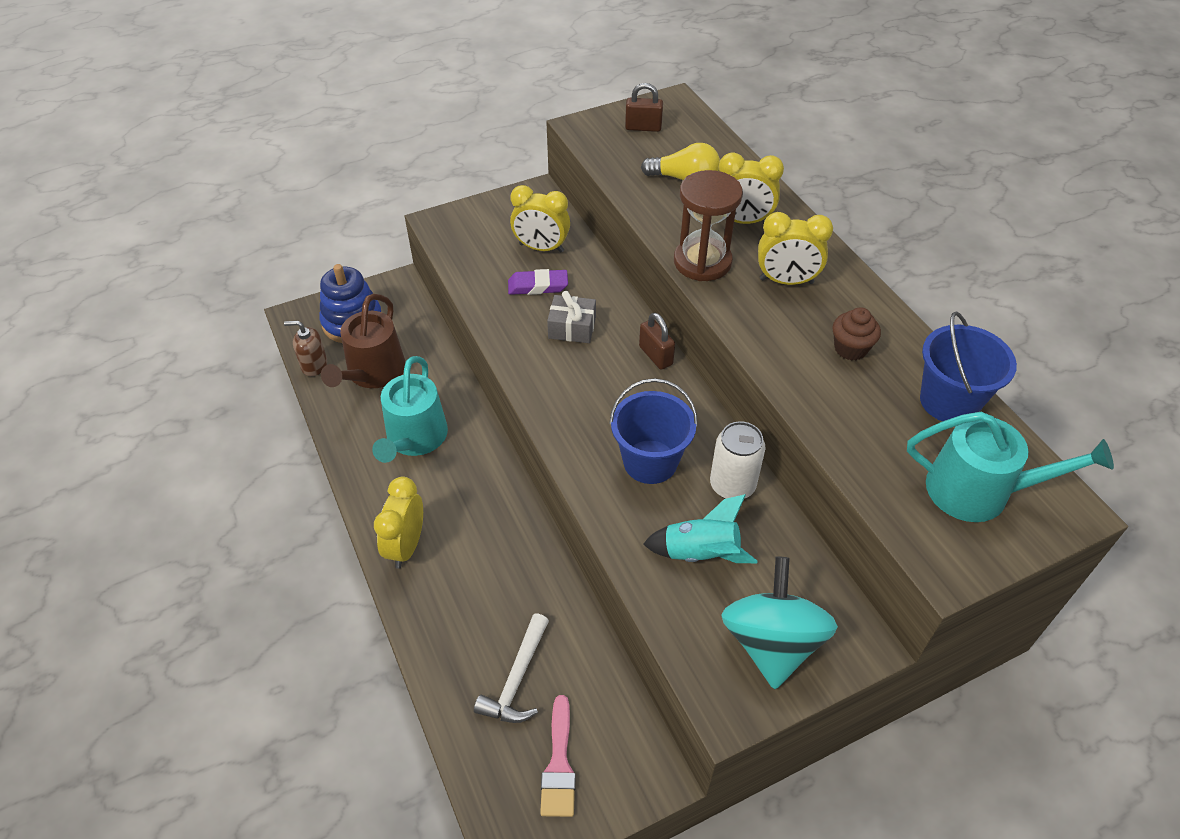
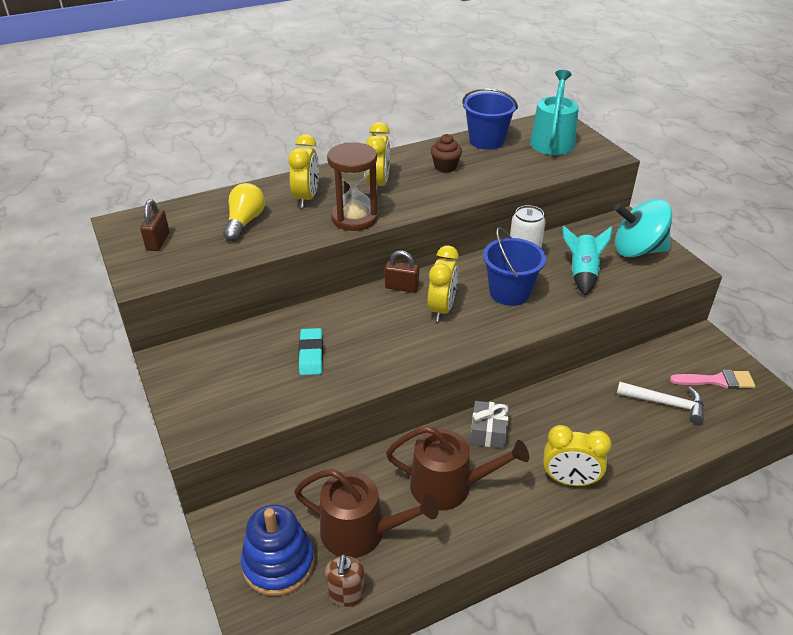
camera: 90 degrees left, 10 degrees down
(414, 438) = (448, 486): turquoise watering can -> brown watering can
(538, 286) = (311, 355): purple eraser -> turquoise eraser
(541, 248) = (256, 354): yellow clock -> yellow clock (442, 309)
(572, 328) = (368, 332): grey gift -> grey gift (488, 432)
(655, 355) = (401, 287): brown padlock -> brown padlock turned 45 degrees clockwise

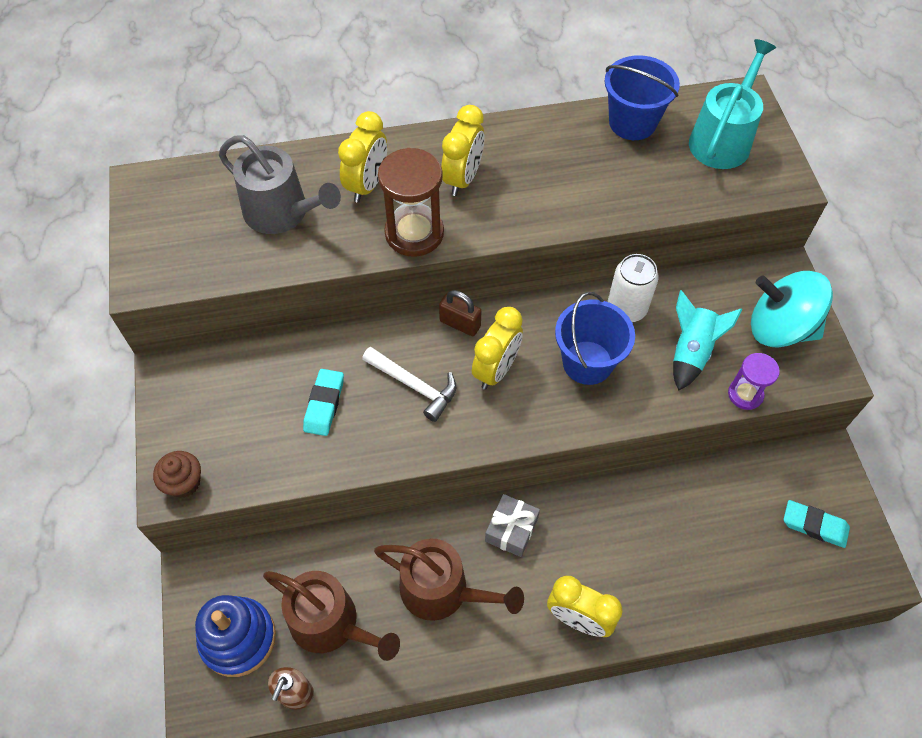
camera: 15 degrees right, 20 degrees up
(158, 241) = (175, 224): brown padlock -> none
(245, 222) = (282, 212): yellow light bulb -> grey watering can
(445, 167) = (559, 162): brown cupcake -> brown cupcake (184, 483)
(633, 290) = (745, 394): none -> purple hourglass
(666, 403) = (735, 543): white hammer -> white hammer (414, 386)
(717, 381) = (814, 525): pink brush -> turquoise eraser

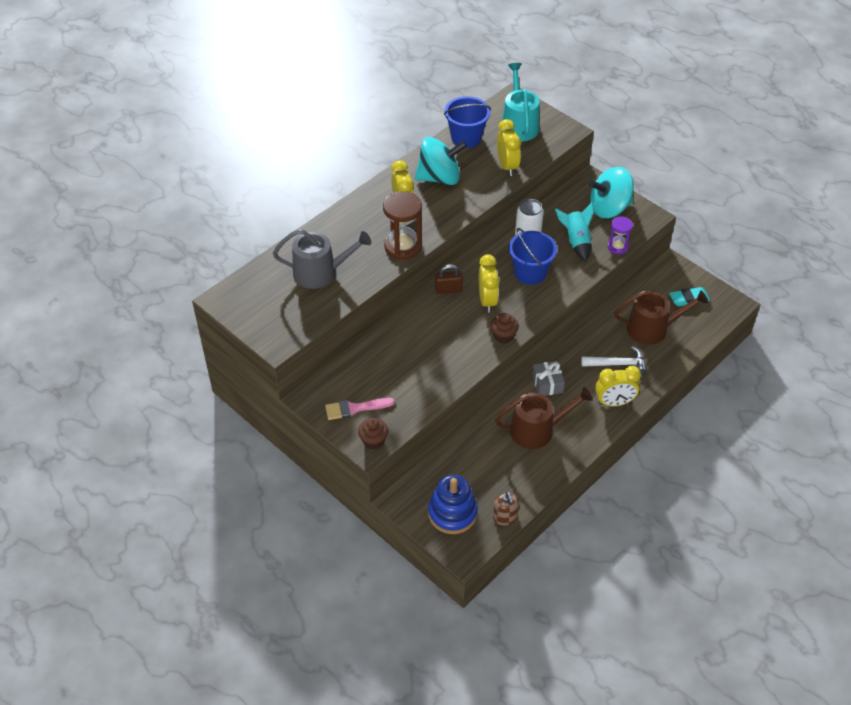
camera: 35 degrees left, 10 degrees down
(203, 422) = (355, 408): none -> pink brush
(324, 404) = (413, 365): turquoise eraser -> none
(331, 623) = (494, 478): brown watering can -> brown watering can (652, 328)
(367, 185) = (354, 236): yellow clock -> yellow clock (507, 166)
(414, 386) = (452, 330): white hammer -> white hammer (618, 364)
(473, 435) = (503, 336): none -> brown cupcake
(547, 161) = (439, 178): none -> turquoise spinning top

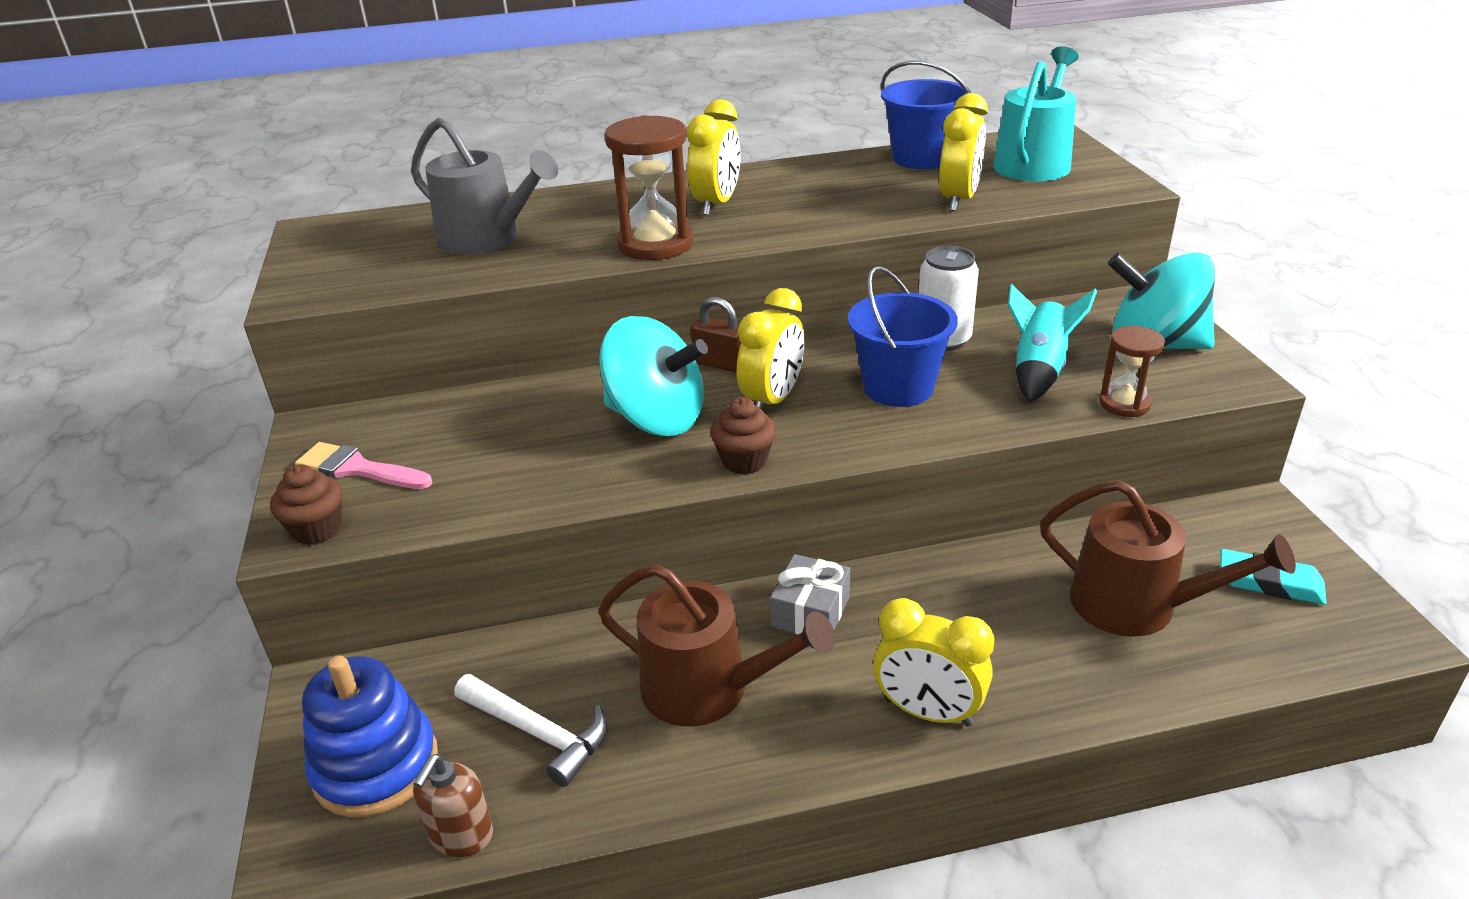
camera: 35 degrees right, 15 degrees down
(439, 178) = (821, 187): turquoise spinning top -> turquoise spinning top (656, 419)
(618, 247) = (1124, 403): purple hourglass -> brown hourglass
(618, 364) = (999, 639): white hammer -> white hammer (538, 733)

